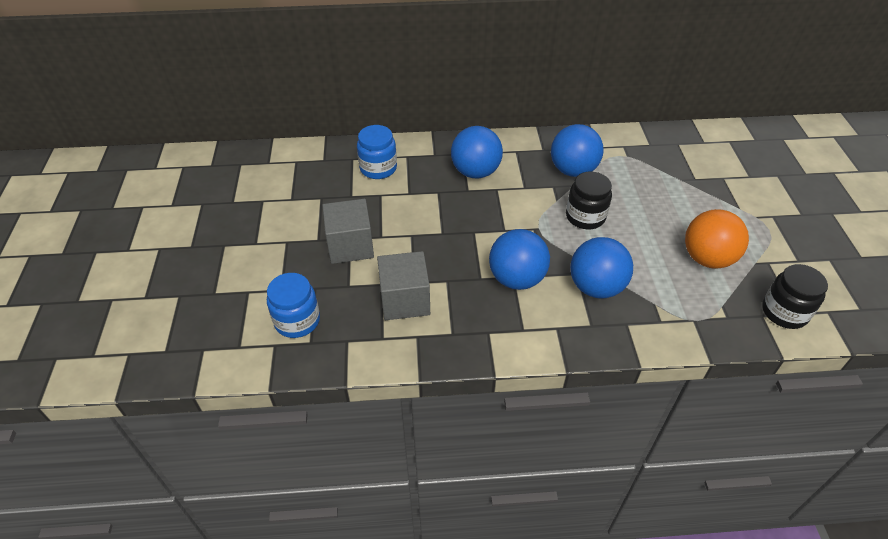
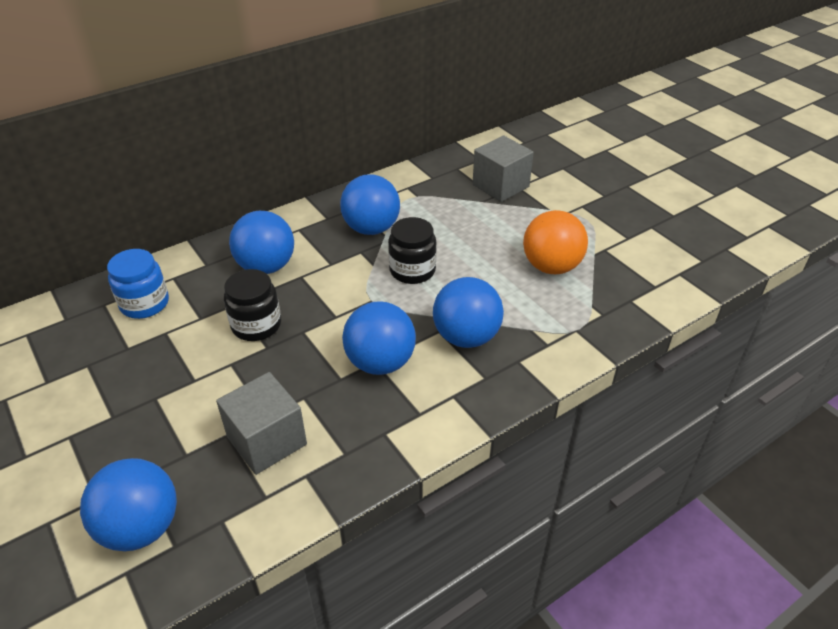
camera: 30 degrees left, 5 degrees down
(297, 321) = (141, 527): blue jar -> blue ball
(350, 246) = (161, 406): grey cube -> grey cube (500, 186)
(784, 312) = (646, 289): black jar -> black jar (256, 325)

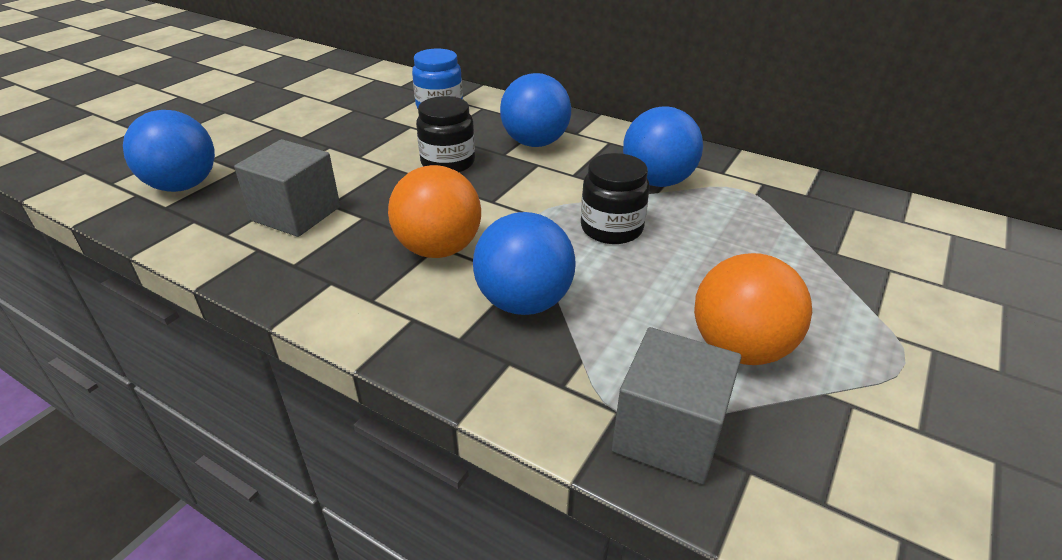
camera: 65 degrees right, 5 degrees down
(380, 362) = (439, 249): blue ball -> orange ball
(500, 186) = (867, 253): grey cube -> grey cube (668, 433)

